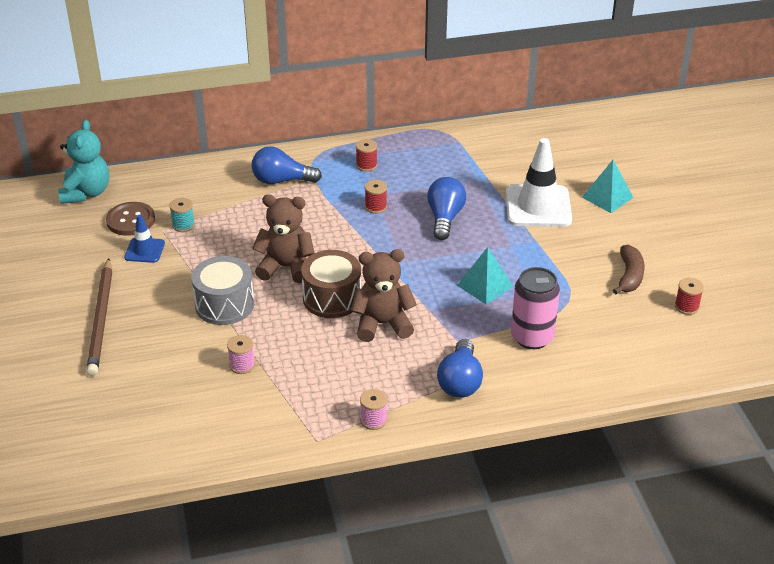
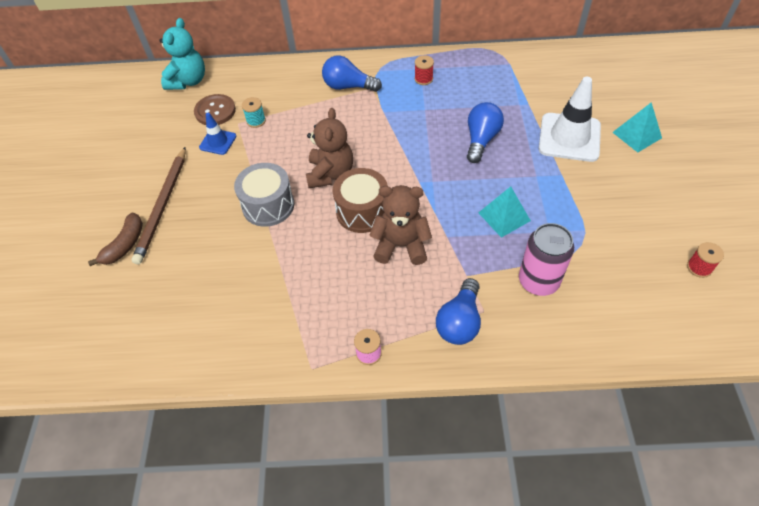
camera: 15 degrees right, 15 degrees up
(242, 365) = (266, 272): pink spool -> none
(286, 267) = (330, 173): brown teddy bear -> brown teddy bear turned 75 degrees clockwise
(375, 207) = (422, 121): red spool -> none
(629, 276) = (646, 224): brown banana -> brown banana (125, 245)

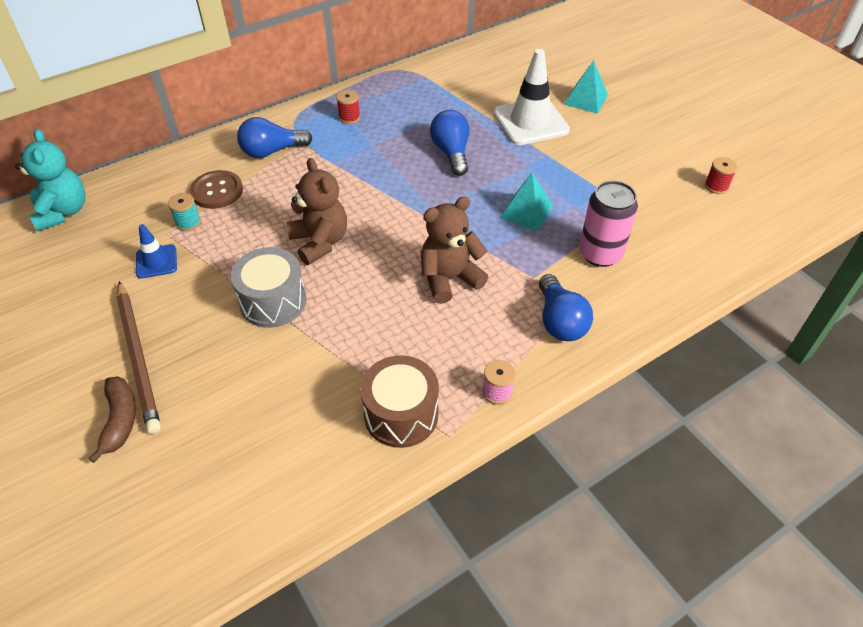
camera: 35 degrees left, 5 degrees down
(215, 111) = (126, 231): brown button -> brown button (217, 191)
(362, 211) = (384, 264): brown drum -> brown drum (401, 414)

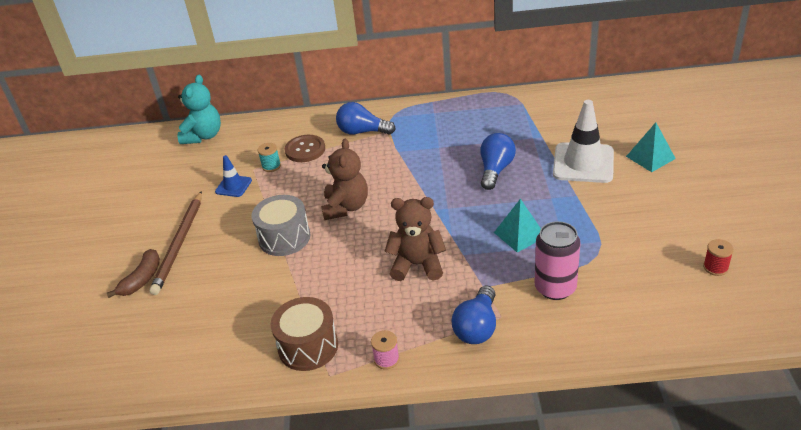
camera: 35 degrees right, 10 degrees down
(349, 117) = (437, 121): red spool -> none

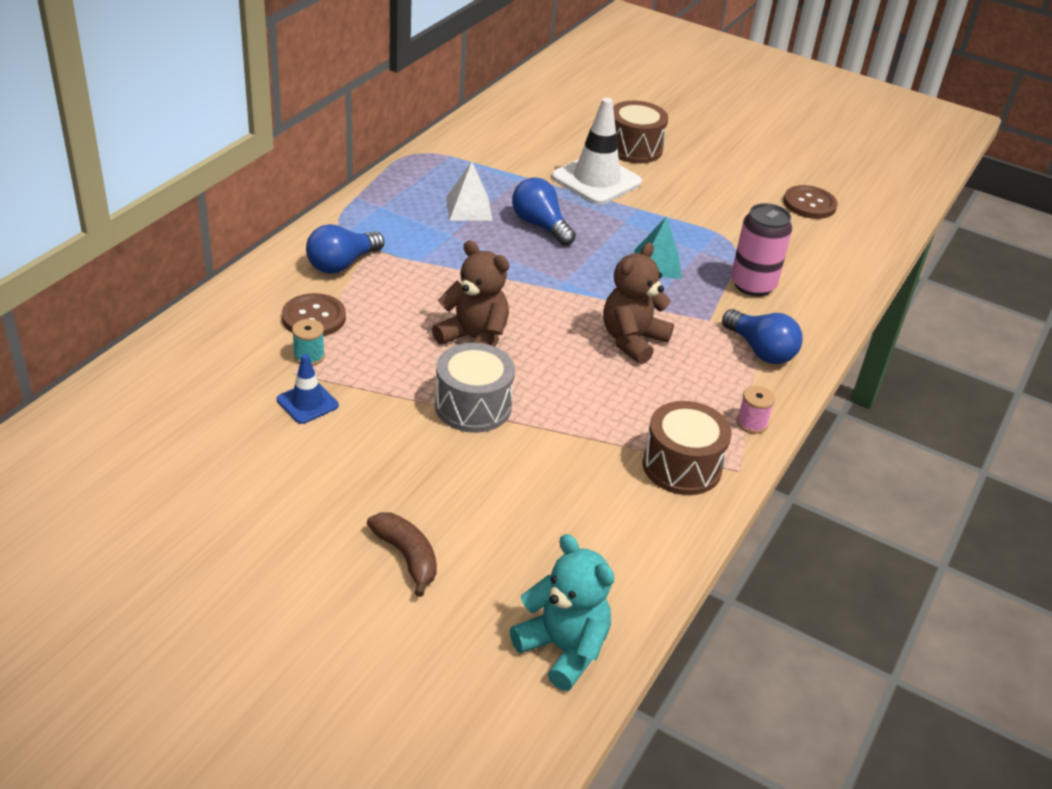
camera: 65 degrees left, 0 degrees up
(179, 244) = (373, 496): brown pencil -> none
(203, 136) = (141, 382): turquoise teddy bear -> turquoise teddy bear (563, 649)
(475, 138) = (469, 208): none -> white pyramid
(650, 157) = (634, 148): turquoise pyramid -> brown drum
(715, 267) = (809, 204): red spool -> brown button

